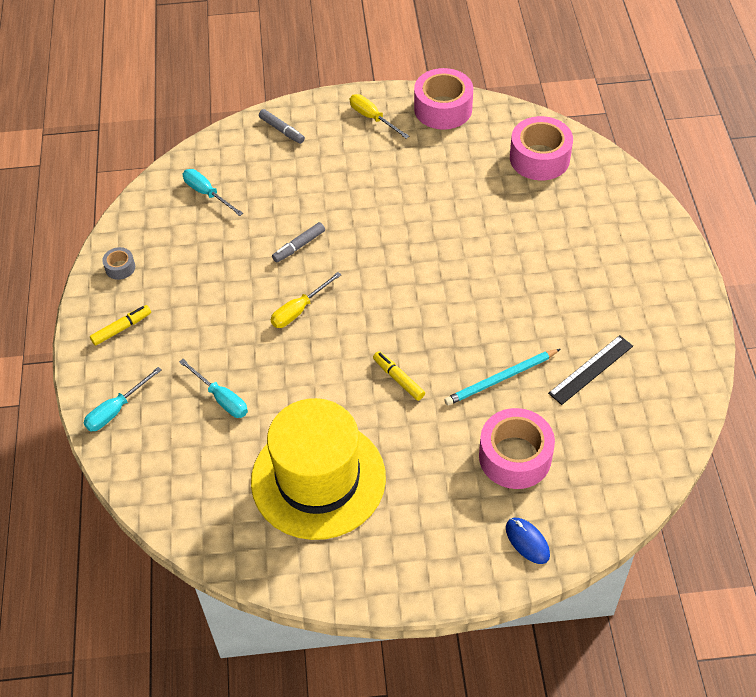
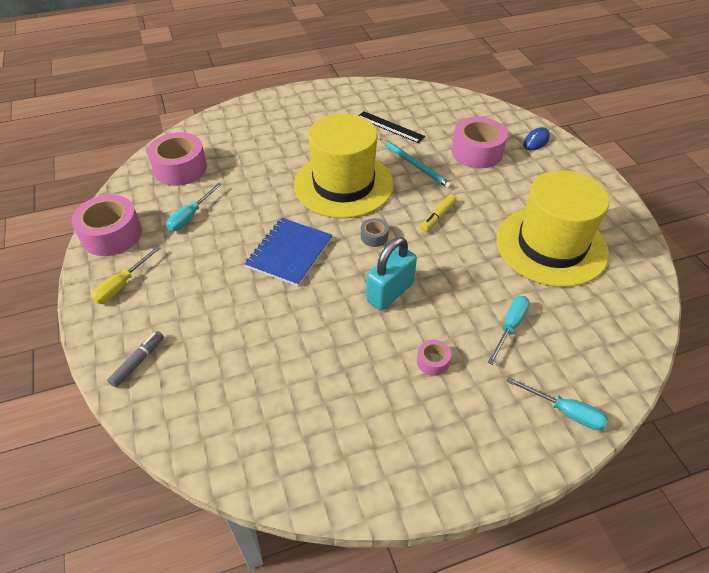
camera: 105 degrees left, 5 degrees down
(120, 267) = (381, 473): grey tape -> grey tape (374, 237)
(122, 328) = (466, 441): yellow marker -> none
(206, 325) = (432, 361): none -> pink tape
(207, 193) = (247, 412): turquoise screwdriver -> turquoise screwdriver (190, 216)
(299, 246) = (311, 309): grey marker -> none
(299, 310) = (390, 292): yellow screwdriver -> turquoise padlock
(378, 238) = (289, 253): none -> blue notebook
(478, 299) = (343, 184): none -> yellow hat

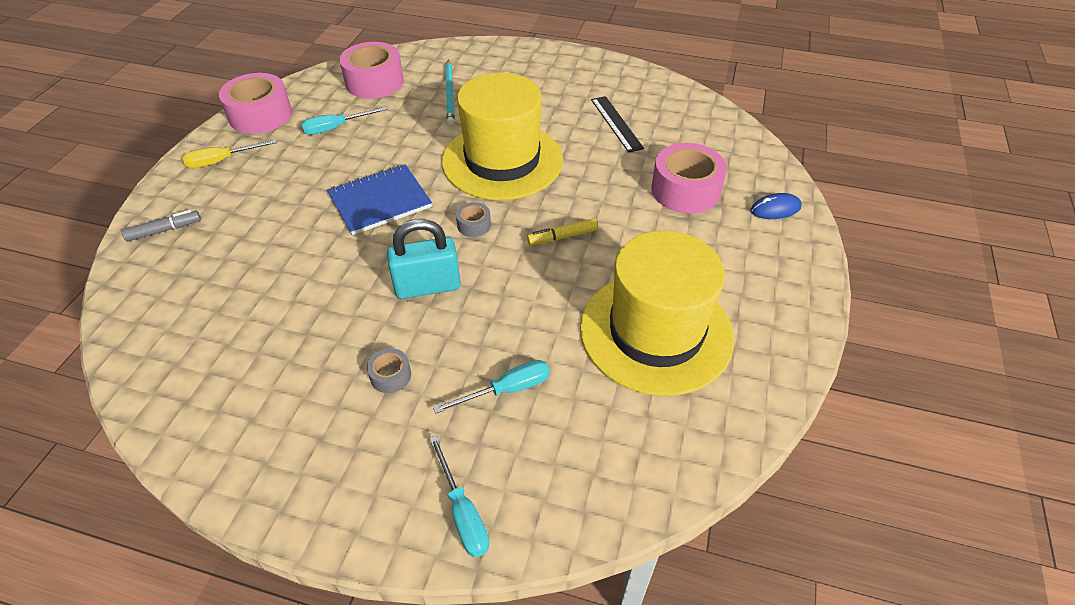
camera: 35 degrees right, 0 degrees up
(415, 165) = (598, 174): turquoise pencil -> turquoise pencil (450, 94)
(432, 361) = (390, 376): pink tape -> grey tape

